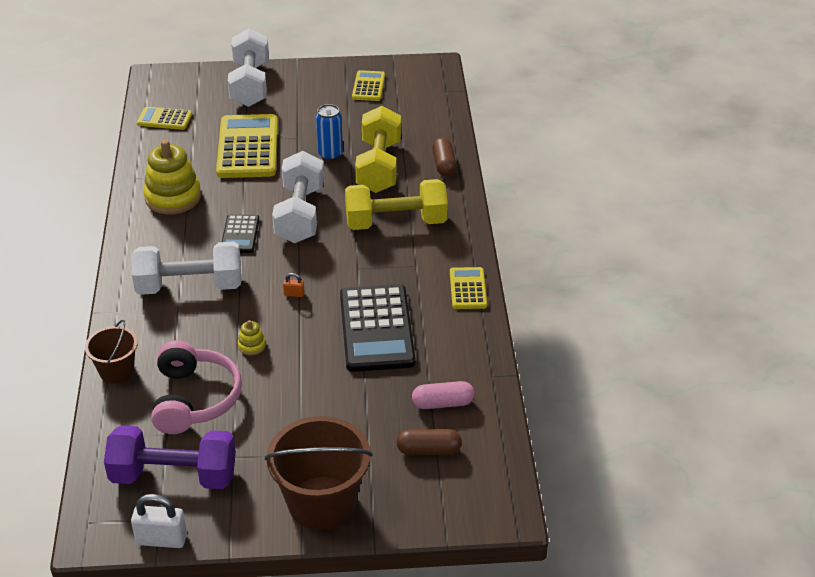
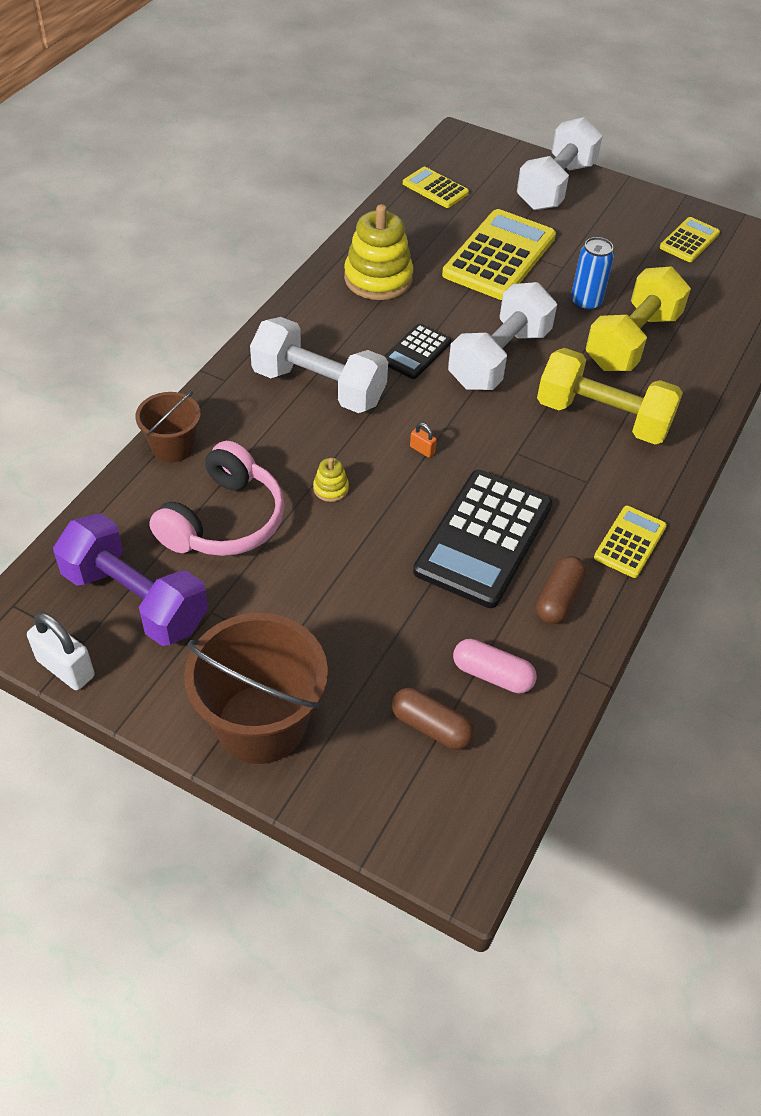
camera: 30 degrees right, 10 degrees up
(444, 164) = (713, 372): brown capsule -> brown capsule (558, 599)

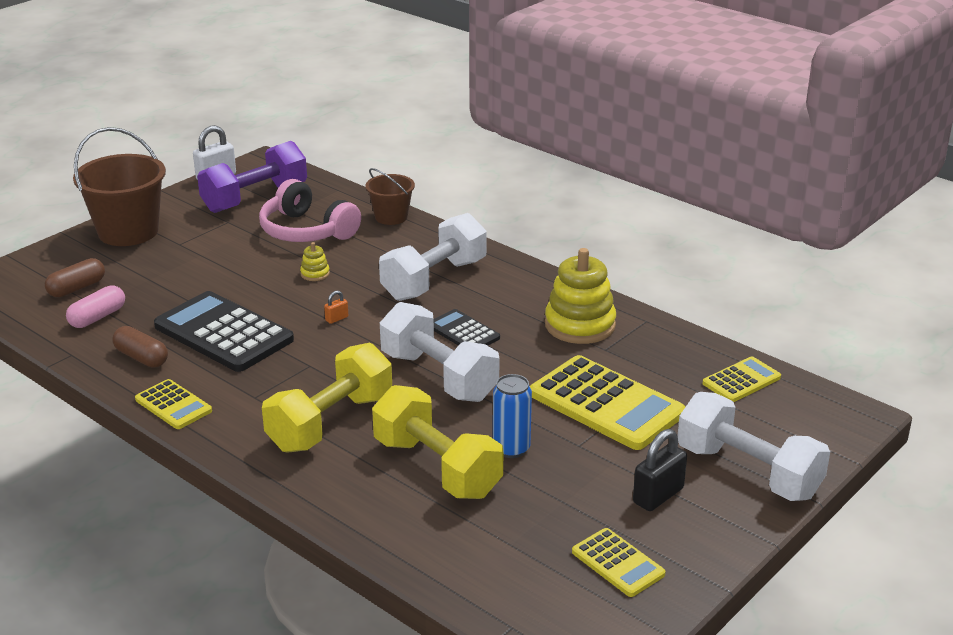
camera: 105 degrees right, 20 degrees down
(605, 225) = (658, 496): none -> black padlock

